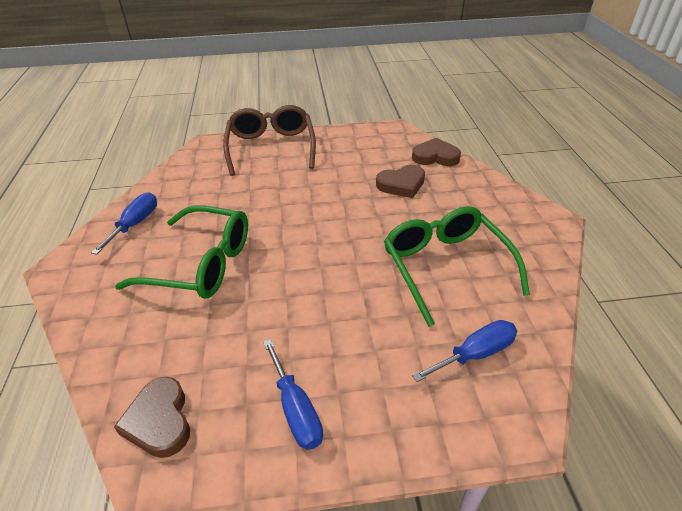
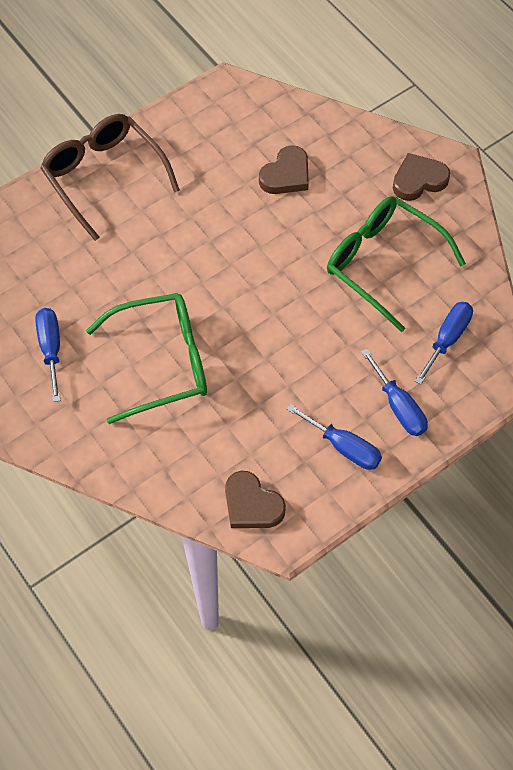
camera: 30 degrees left, 20 degrees up
(382, 396) = (398, 406): none -> blue screwdriver
(435, 157) = (298, 116): brown heart -> brown heart (418, 180)

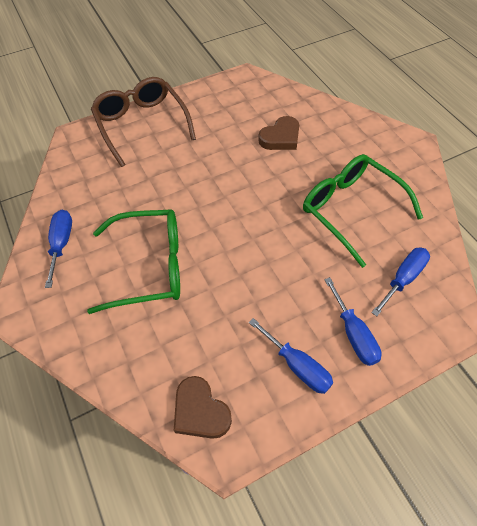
camera: 10 degrees right, 5 degrees down
(418, 180) = (386, 152): brown heart -> none

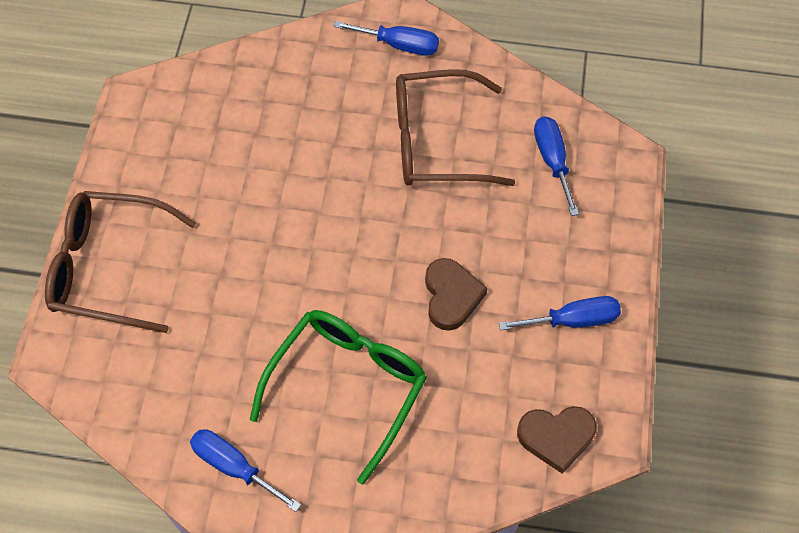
camera: 55 degrees left, 5 degrees up
(280, 137) = (274, 132): brown heart -> brown heart (451, 296)
(351, 210) = (436, 141): green glasses -> brown glasses
(353, 334) = (577, 248): blue screwdriver -> blue screwdriver (399, 45)

